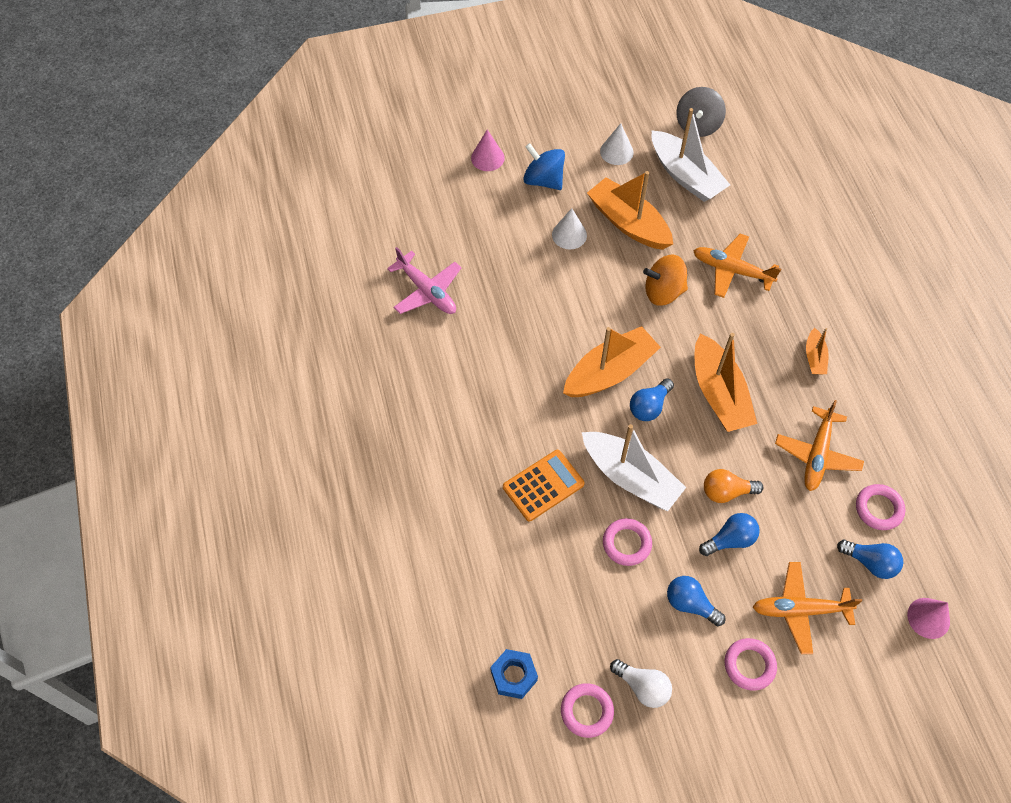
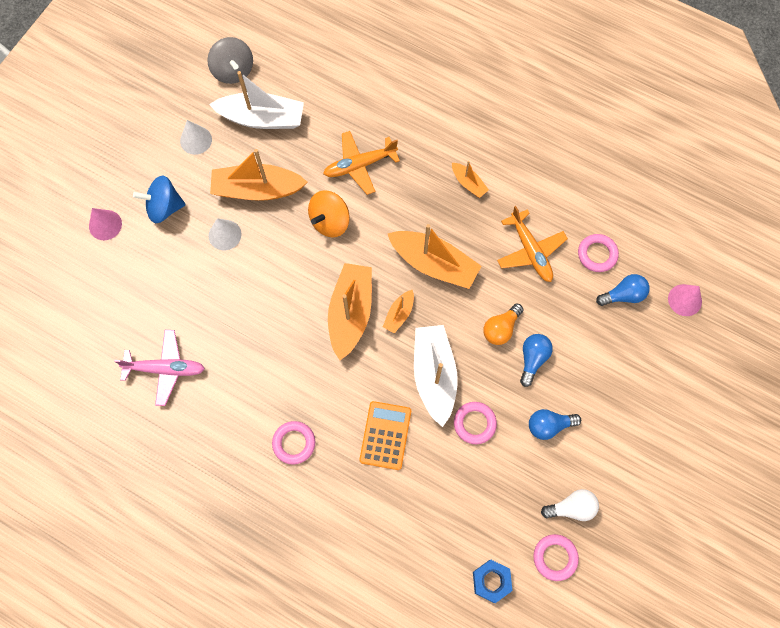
camera: 45 degrees left, 10 degrees up
(630, 477) = (434, 375): white boat -> white boat turned 90 degrees counterclockwise
(649, 406) = (399, 314): blue light bulb -> orange boat
(749, 665) = (617, 430): pink ring -> pink ring (294, 443)
(800, 610) = (613, 366): orange plane -> none

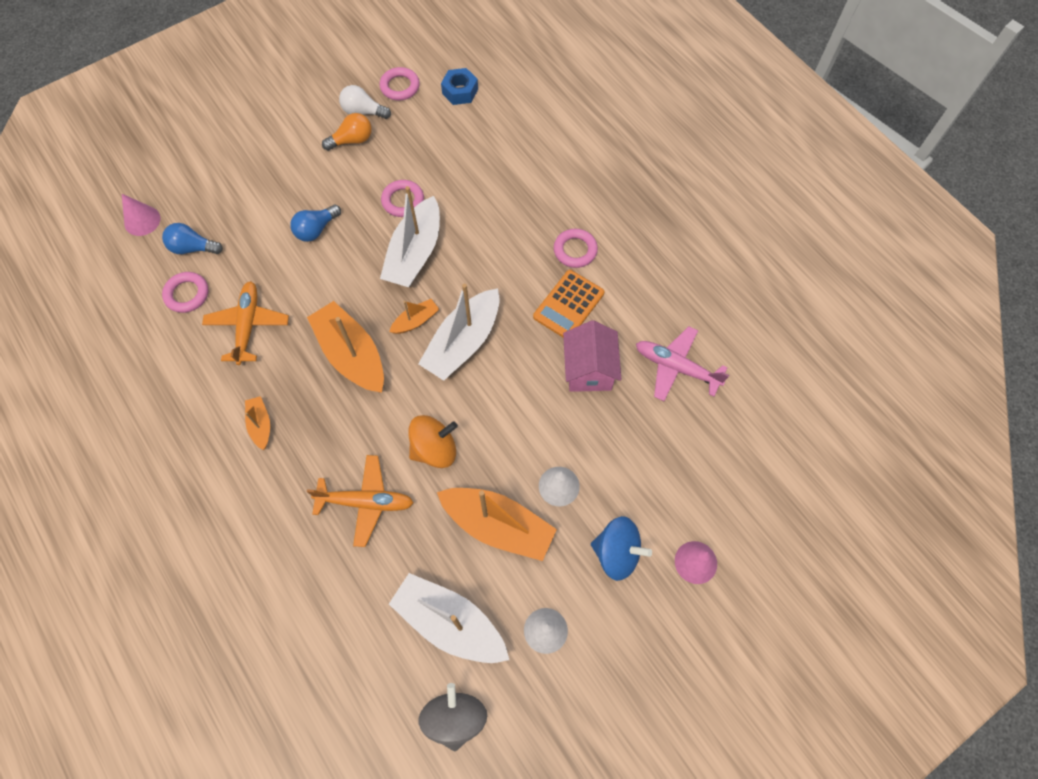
camera: 155 degrees left, 5 degrees down
(237, 335) = (589, 370): none -> pink house
(350, 313) = (463, 342): orange boat -> white boat
(385, 435) = (488, 223): orange calculator -> orange calculator (568, 305)
(501, 328) = (327, 267): orange light bulb -> orange light bulb (352, 140)
(549, 425) = (339, 174): blue light bulb -> none

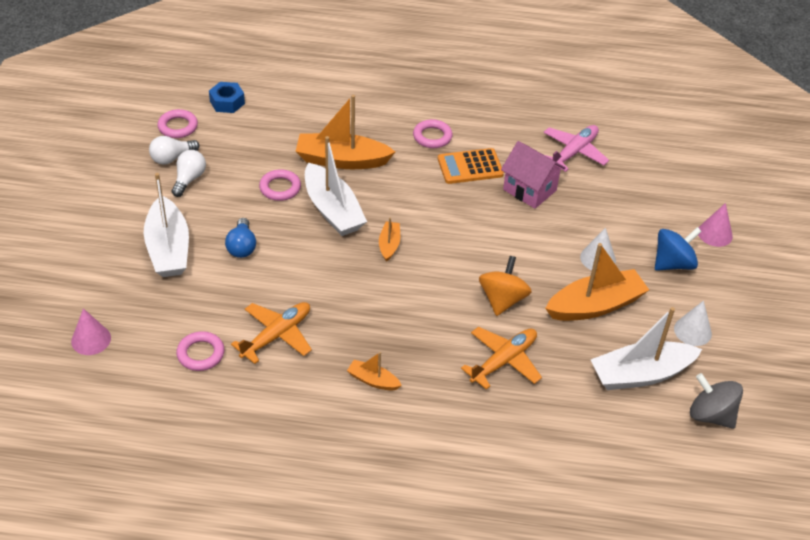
camera: 50 degrees left, 20 degrees down
(193, 248) = (161, 325): blue light bulb -> none
(248, 325) = (276, 335): orange plane -> orange plane turned 90 degrees clockwise
(351, 355) = (375, 295): orange boat -> orange boat (342, 160)
(352, 140) = (189, 179): orange light bulb -> white light bulb
(463, 342) = (436, 233): white boat -> white boat (168, 248)
(568, 305) = (470, 167): orange calculator -> orange calculator turned 90 degrees clockwise
(676, 367) = (573, 152): pink plane -> pink plane turned 150 degrees clockwise

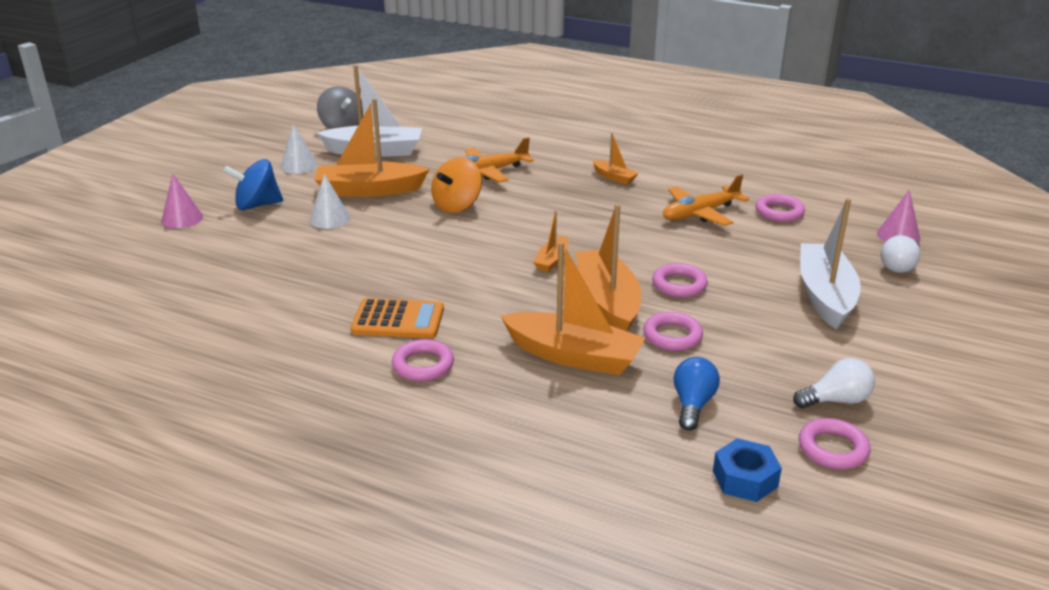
camera: 160 degrees left, 15 degrees down
(189, 179) = (805, 366): white light bulb -> white light bulb (899, 266)
(242, 247) = (731, 284): blue light bulb -> blue light bulb (692, 404)
(282, 238) = (679, 285): none -> pink ring
(332, 210) = (607, 302): white boat -> orange boat
(529, 190) = (343, 284): pink house -> none
(573, 152) = (244, 314): pink plane -> none

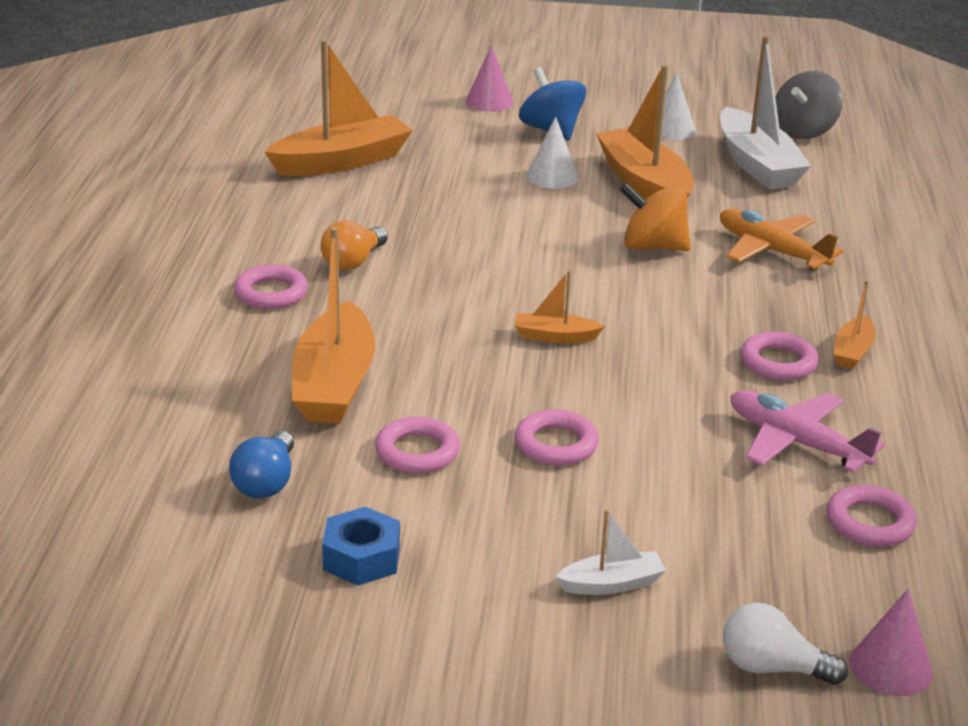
camera: 70 degrees right, 0 degrees up
(398, 320) = (353, 262): orange calculator -> orange light bulb
(607, 302) = (474, 392): orange boat -> orange boat (342, 161)
(692, 404) = (266, 482): blue light bulb -> blue light bulb turned 105 degrees clockwise
(700, 213) = (796, 443): orange plane -> pink plane
(745, 479) = (129, 534): blue nut -> blue nut (361, 558)
(825, 295) = (611, 584): white boat -> white boat, size x0.49
(832, 449) = (210, 603): pink ring -> pink ring (778, 362)
(836, 400) = (323, 603): white light bulb -> none

